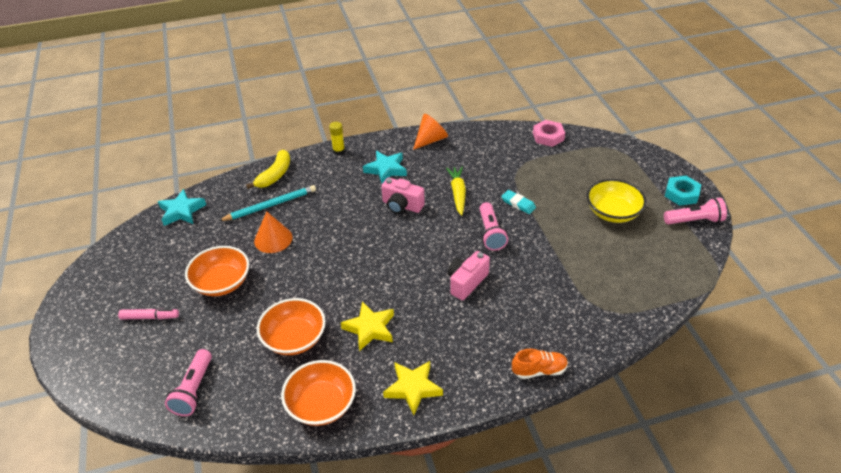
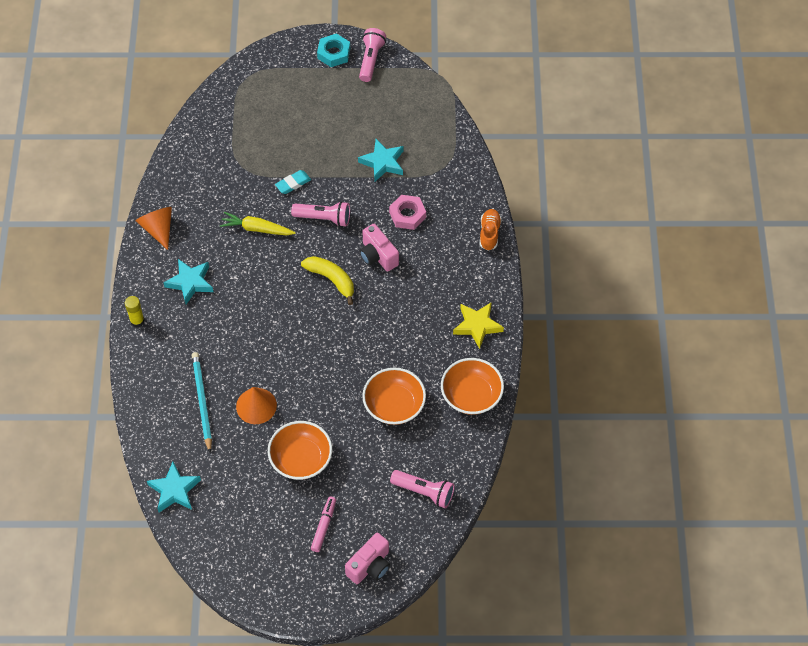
camera: 75 degrees left, 15 degrees up
(275, 175) = (152, 391): yellow banana -> yellow banana (331, 280)
(370, 328) = (404, 343): yellow star -> none
(402, 206) = (254, 282): pink camera -> pink camera (370, 566)
(548, 136) = (202, 123): pink nut -> pink nut (407, 215)
(579, 259) = (382, 162): none -> turquoise star
(612, 212) = (336, 114): yellow bowl -> none

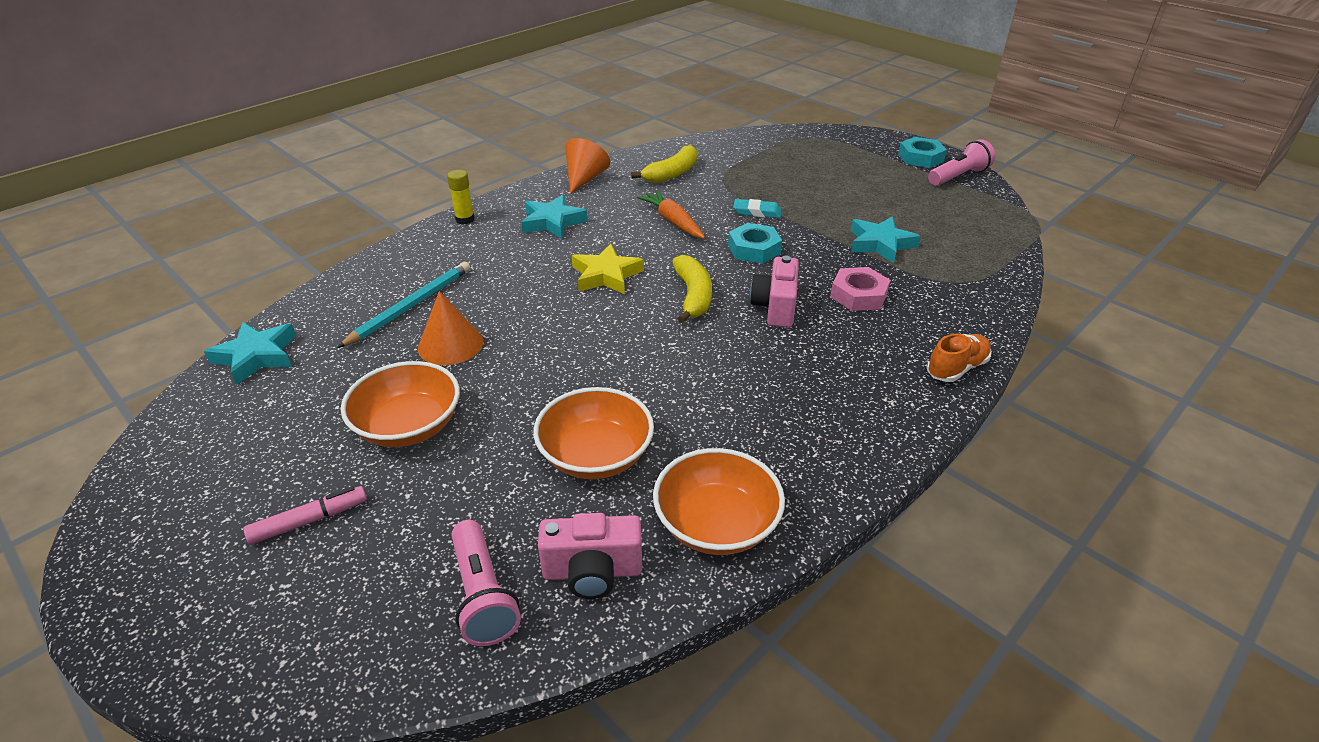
camera: 45 degrees right, 20 degrees down
(205, 183) = (672, 174): none -> yellow banana
(257, 229) = (673, 222): yellow carrot -> orange carrot
(324, 218) = (754, 249): pink flashlight -> turquoise nut
(370, 566) = (270, 629): pink camera -> pink camera (592, 572)
(477, 326) = (826, 449): yellow star -> yellow star (606, 275)

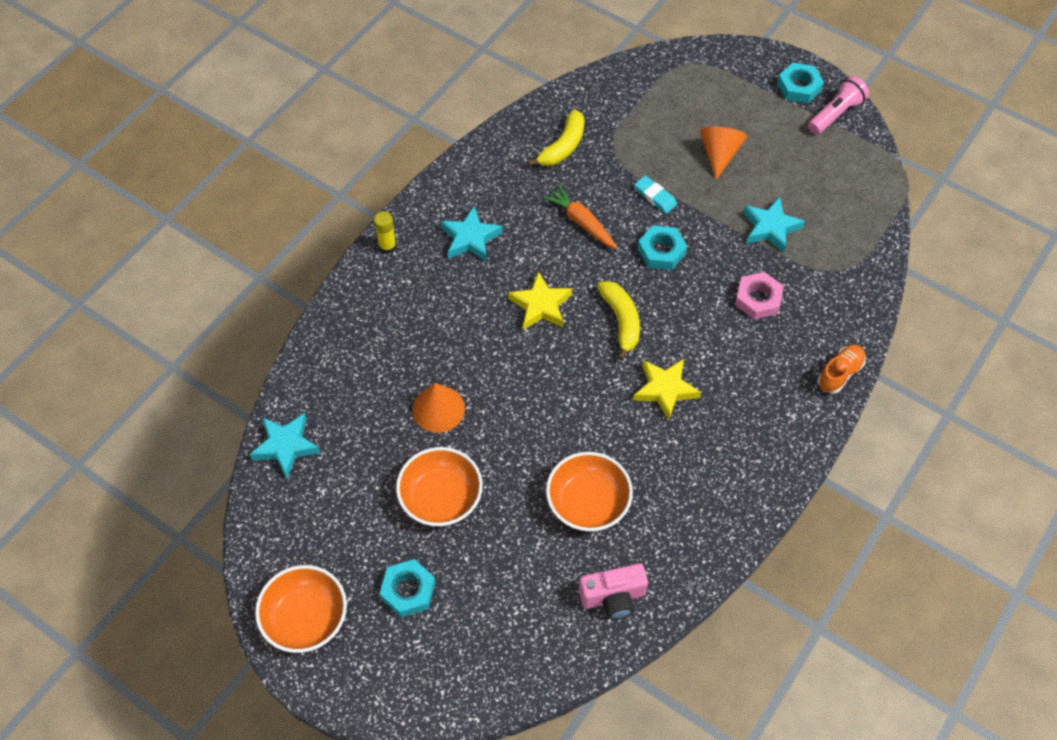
camera: 10 degrees left, 20 degrees up
(309, 520) = (408, 590): pink marker -> turquoise nut
(410, 306) = (386, 369): turquoise pencil -> none
(483, 595) = (548, 626): pink flashlight -> none
(585, 178) = (480, 166): orange cone -> orange cone (719, 154)
(716, 524) = (685, 547): orange bowl -> orange bowl (305, 618)
(729, 358) = (665, 389): none -> yellow star
(757, 212) = (655, 196): turquoise eraser -> turquoise eraser turned 45 degrees clockwise
(775, 307) = (691, 325): pink camera -> none

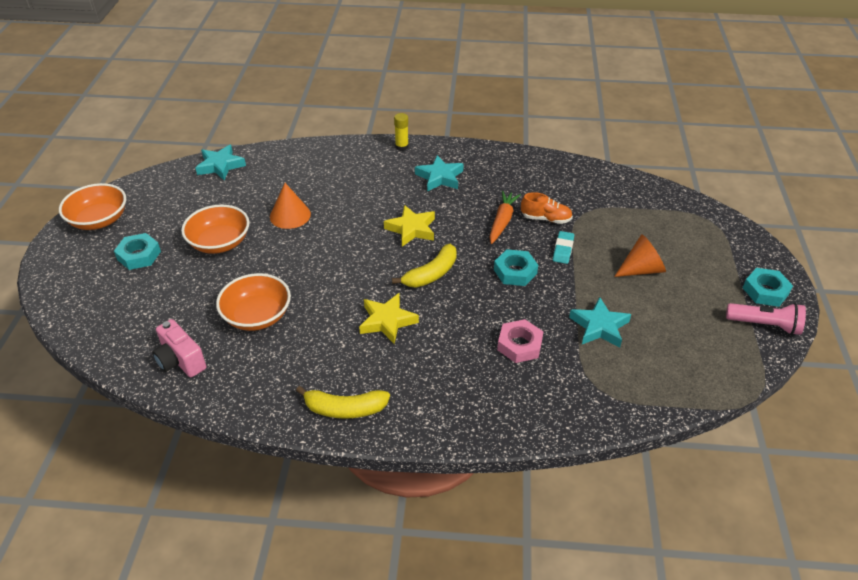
camera: 60 degrees right, 15 degrees down
(563, 147) = (560, 188): yellow banana -> yellow banana (345, 409)
(839, 373) = (487, 429): orange shoe -> orange shoe (546, 219)

